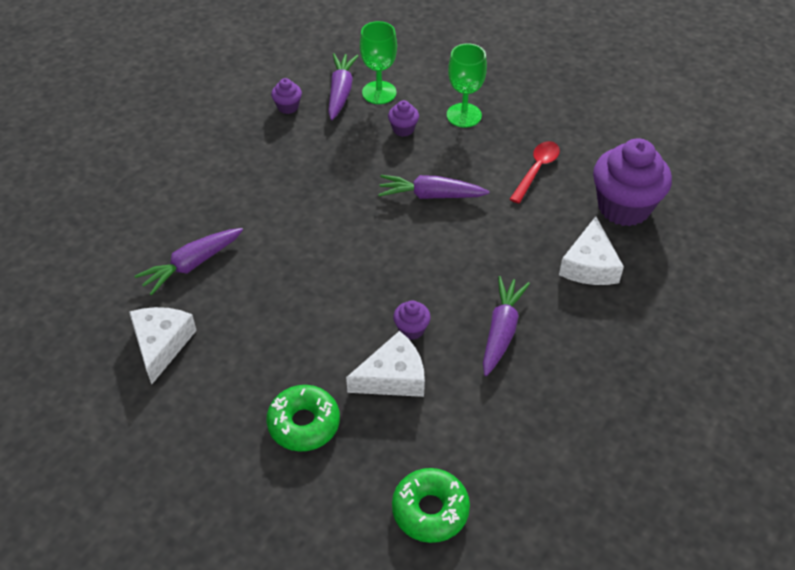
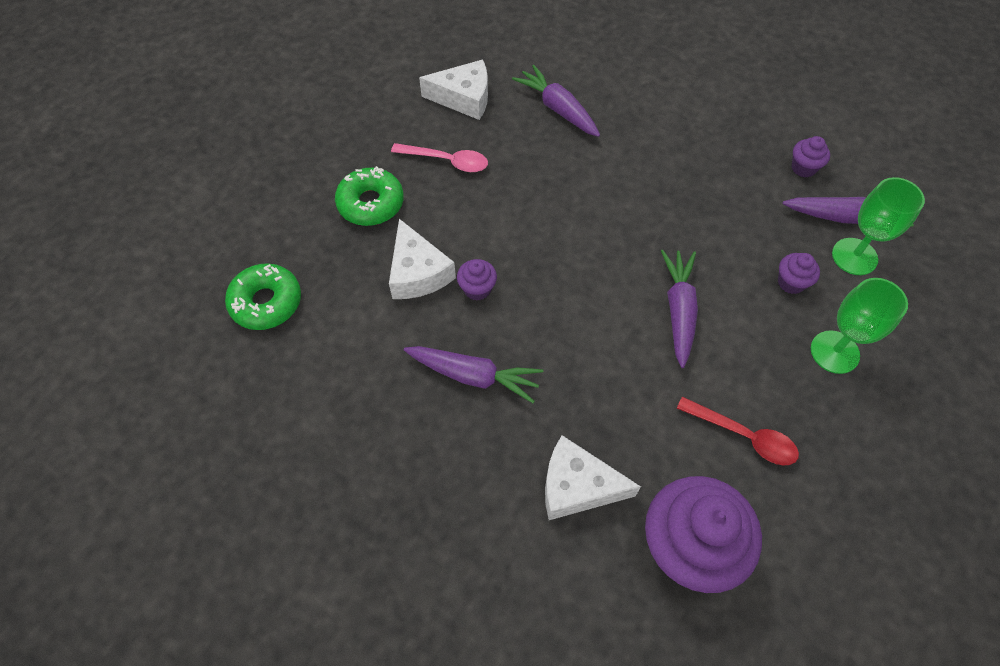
camera: 90 degrees right, 10 degrees up
(252, 357) = (447, 161): none -> pink spoon

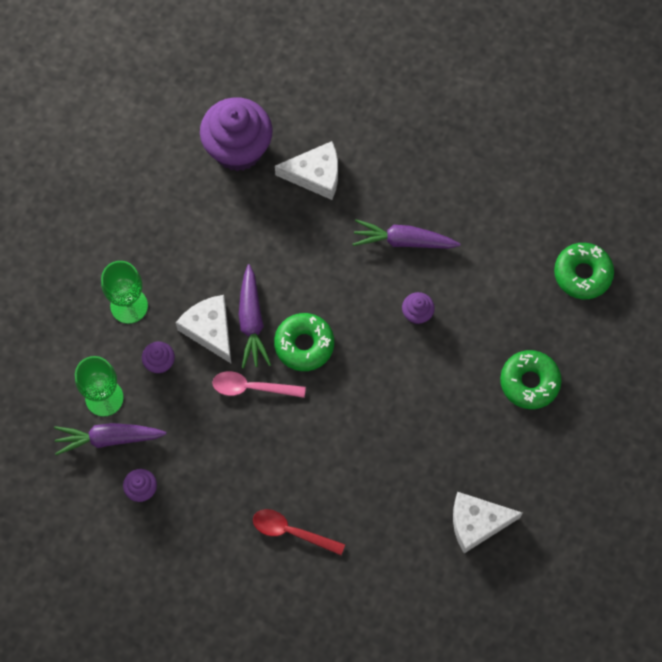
camera: 170 degrees right, 10 degrees up
(418, 272) = (469, 321): white cheese -> white cheese (210, 330)
(447, 161) = (474, 441): pink spoon -> pink spoon (252, 387)
(558, 109) = (381, 524): purple carrot -> none
(617, 276) = (304, 345): none -> green donut
(744, 436) = (200, 228): red spoon -> red spoon (291, 531)

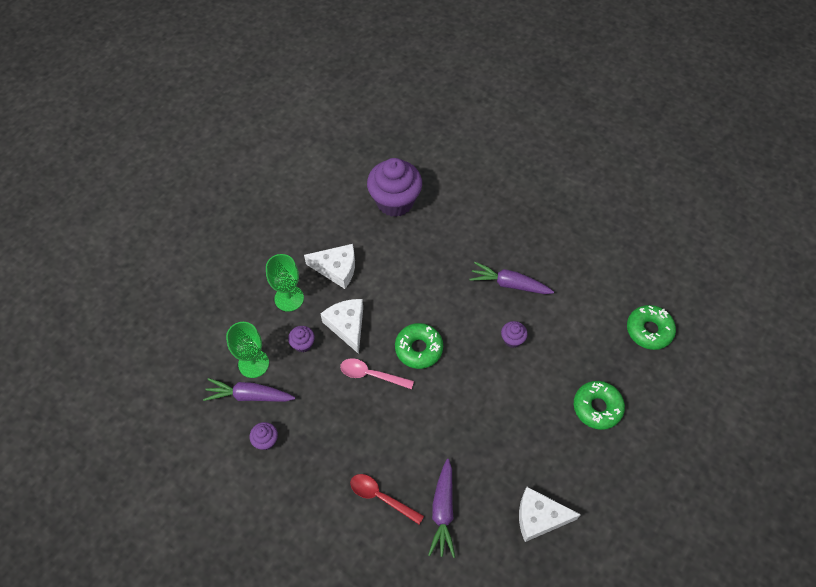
camera: 10 degrees right, 10 degrees down
(251, 322) = (381, 325): purple carrot -> purple carrot (443, 511)
(315, 175) = (449, 227): white cheese -> white cheese (336, 269)

